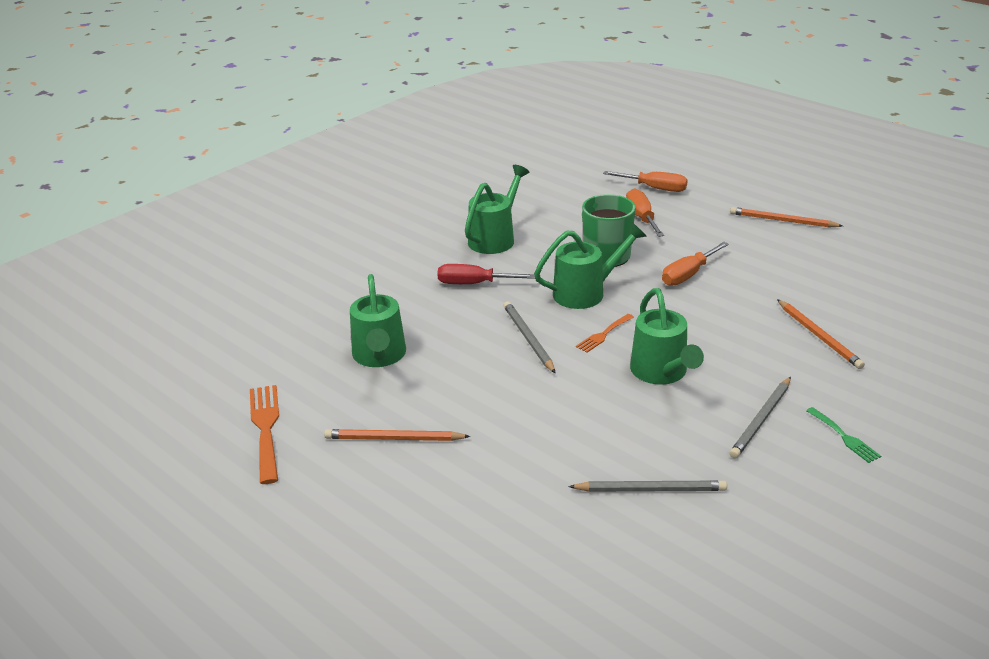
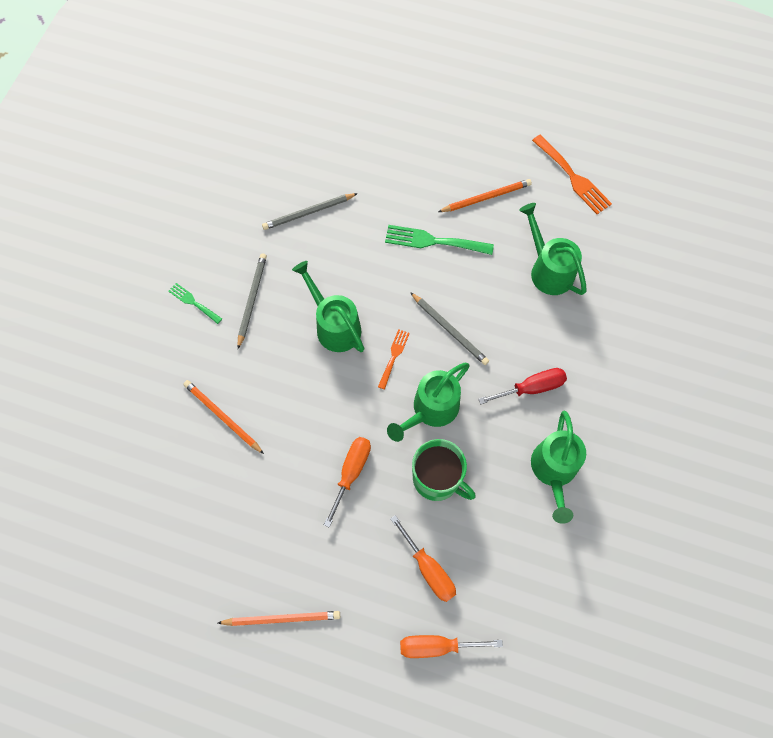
camera: 155 degrees right, 35 degrees up
(494, 414) = (433, 241): none -> green fork

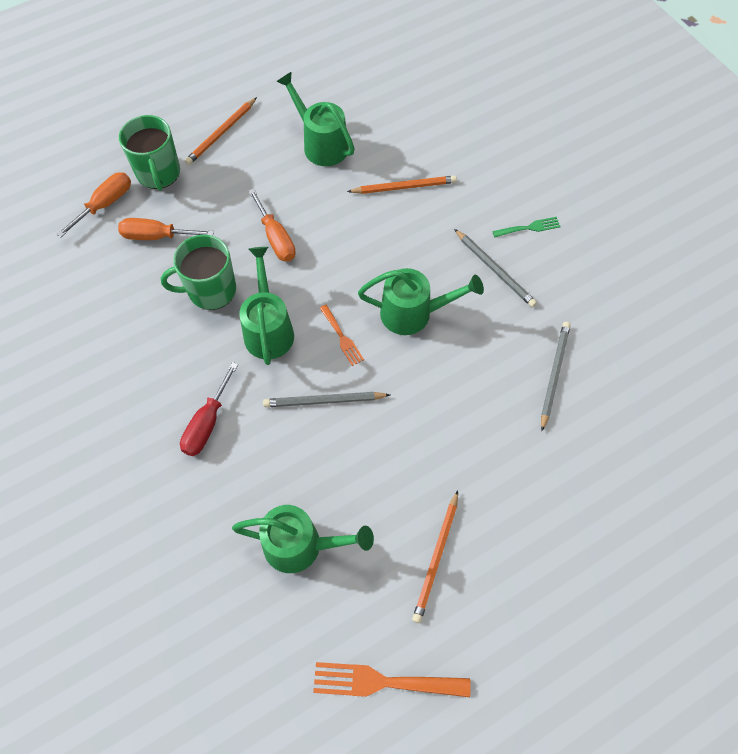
camera: 130 degrees right, 5 degrees down
(369, 631) = (158, 173): none -> green mug
(433, 241) = (428, 462): green fork -> none
(554, 471) = (126, 378): green watering can -> green watering can (320, 144)

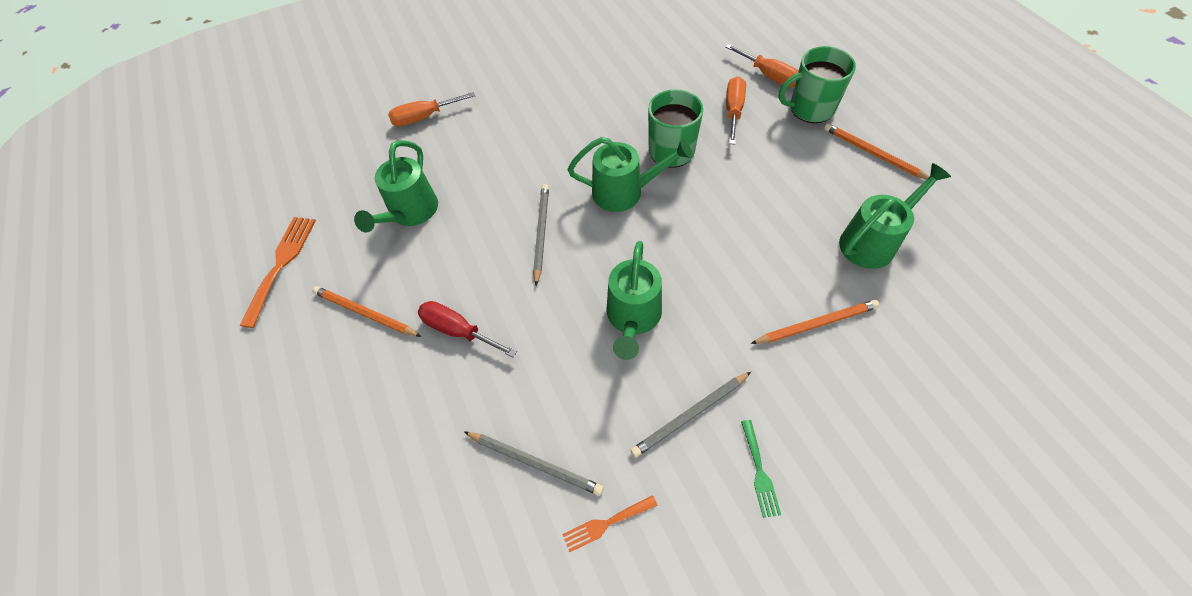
camera: 100 degrees right, 5 degrees down
(207, 423) = (535, 151): red screwdriver -> red screwdriver (458, 330)
(276, 238) = (733, 198): orange screwdriver -> orange screwdriver (424, 117)
(342, 337) = (609, 250): orange fork -> orange fork (606, 524)
(404, 187) = (816, 324): orange pencil -> orange pencil turned 105 degrees counterclockwise

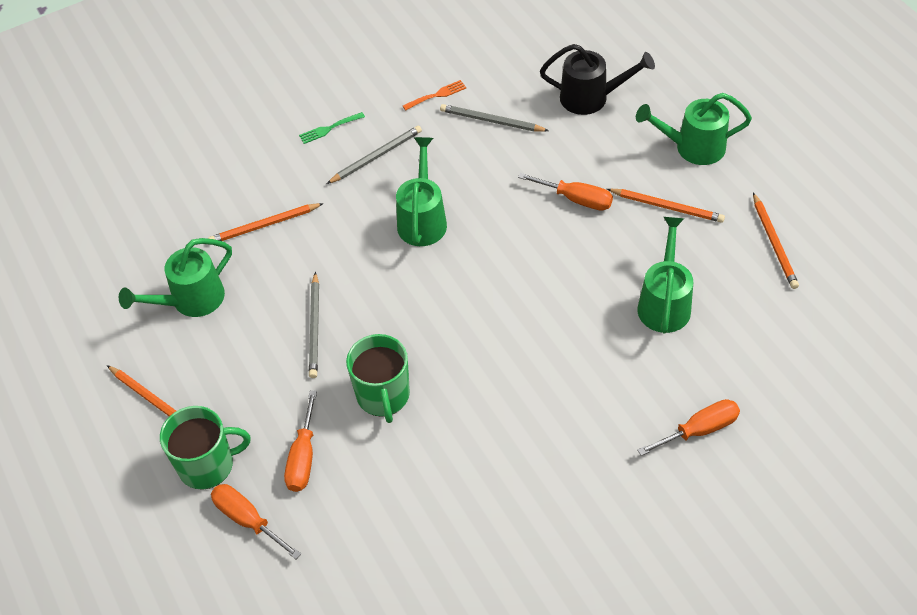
camera: 175 degrees right, 5 degrees down
(281, 264) = (774, 243): orange fork -> orange pencil
(391, 492) = (592, 98): none -> black watering can
(458, 330) = (576, 199): red screwdriver -> orange screwdriver
(541, 233) = (518, 289): grey pencil -> grey pencil (315, 327)
(625, 192) = (434, 339): green watering can -> green watering can (692, 147)
(759, 472) = (329, 129): green fork -> green fork turned 105 degrees counterclockwise

